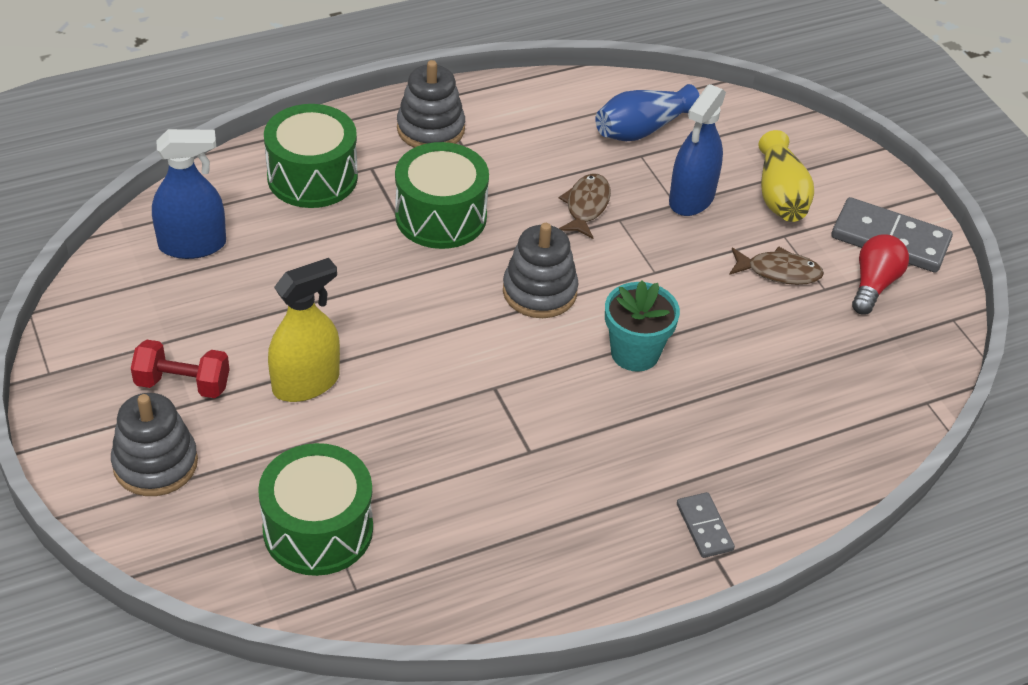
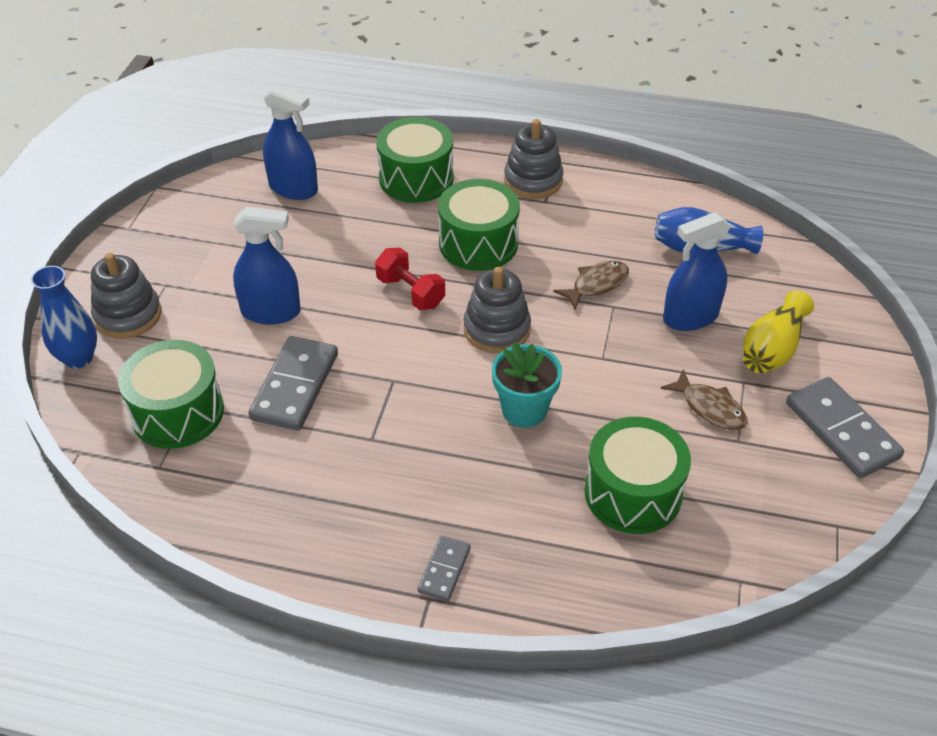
camera: 40 degrees right, 0 degrees up
(150, 534) = (78, 358): none -> blue vase
(182, 384) = (196, 274): red dumbbell -> red dumbbell (410, 292)
(306, 383) = (271, 312): yellow spray bottle -> blue spray bottle
(407, 442) = (295, 386): none -> grey domino
(787, 377) = (633, 493): none -> green drum
(874, 285) = (788, 459): red light bulb -> none

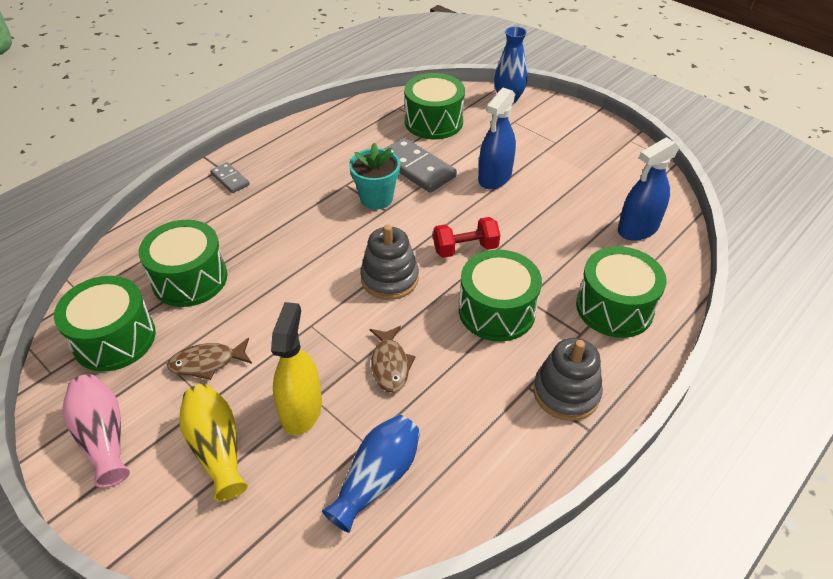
camera: 120 degrees right, 0 degrees up
(128, 315) = (534, 122): grey stacking toy -> none
(524, 410) = (304, 259): turquoise flower pot -> turquoise flower pot (376, 198)
(690, 317) = (301, 410): blue spray bottle -> yellow spray bottle
(757, 502) = (114, 339): none -> green drum
(841, 430) = (103, 437): grey domino -> pink vase

